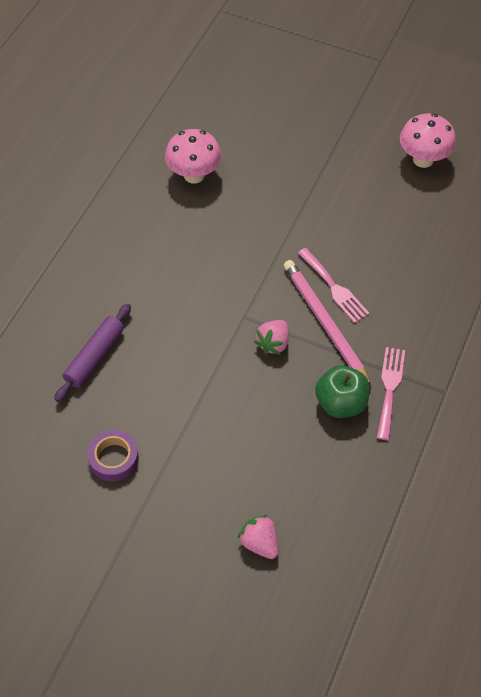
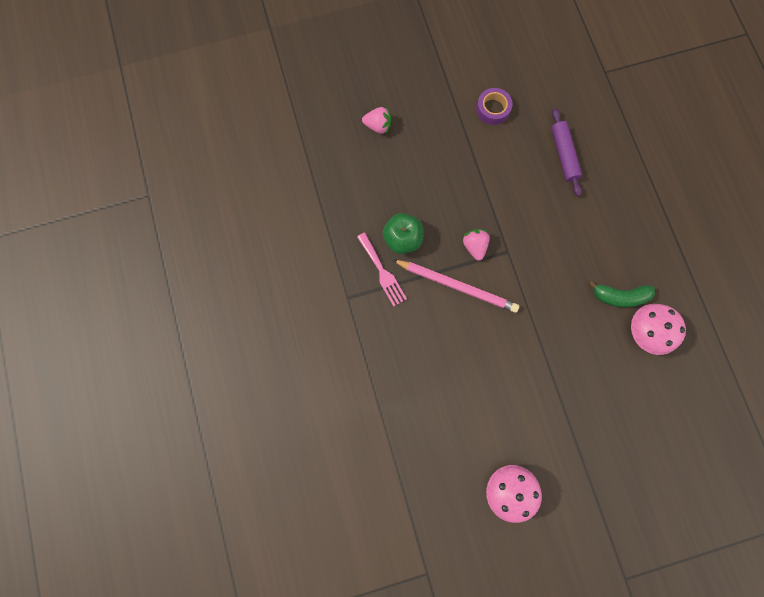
camera: 140 degrees right, 20 degrees up
(183, 212) = (619, 296): none -> green banana
(334, 288) = (473, 317): pink fork -> none

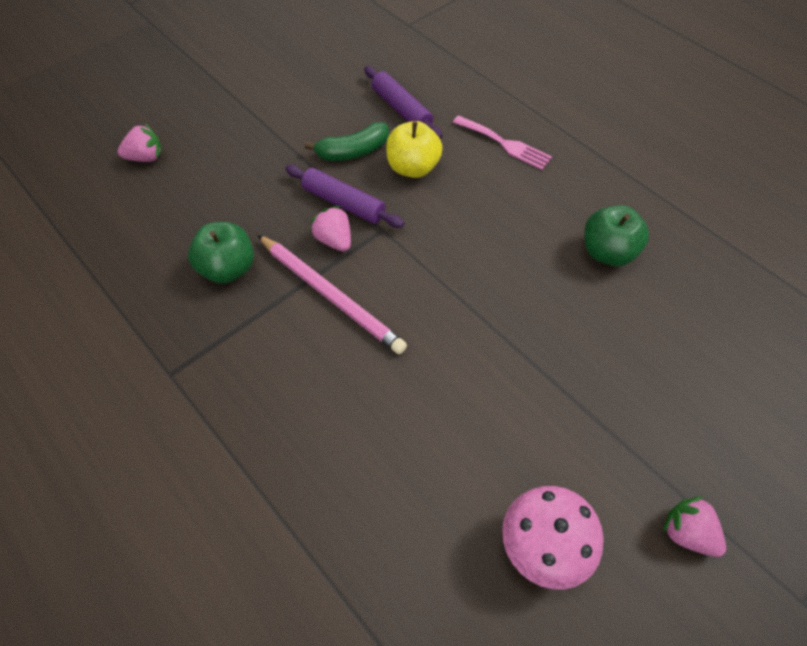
camera: 25 degrees left, 20 degrees down
(382, 272) = (212, 320): pink fork -> pink fork (505, 144)
(457, 286) = (331, 295): pink pencil -> pink pencil turned 45 degrees clockwise
(491, 220) = (344, 203): none -> purple rolling pin
(493, 109) = (292, 95): purple tape -> none
(549, 210) = (413, 168): none -> yellow apple
(587, 518) = (687, 533): none -> pink strawberry
(619, 296) = (553, 225): green banana -> green banana (353, 151)
(643, 332) = (607, 252): pink mushroom -> green apple

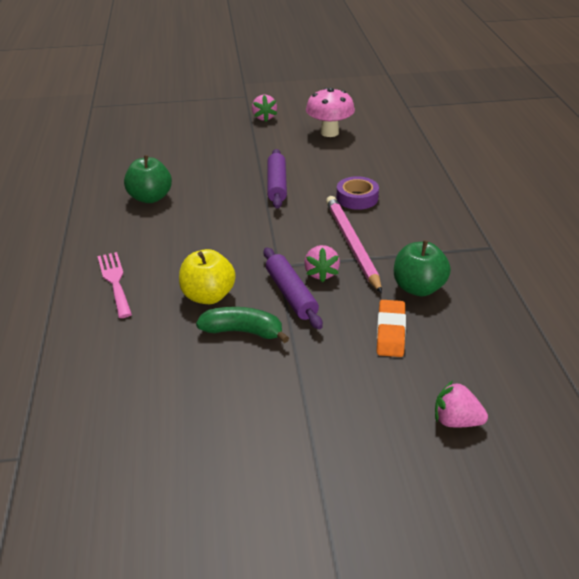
camera: 145 degrees left, 20 degrees down
(230, 207) = (390, 332): none -> orange eraser
(378, 383) = (357, 198): none -> purple tape
(401, 109) = (157, 350): purple rolling pin -> purple rolling pin (277, 185)

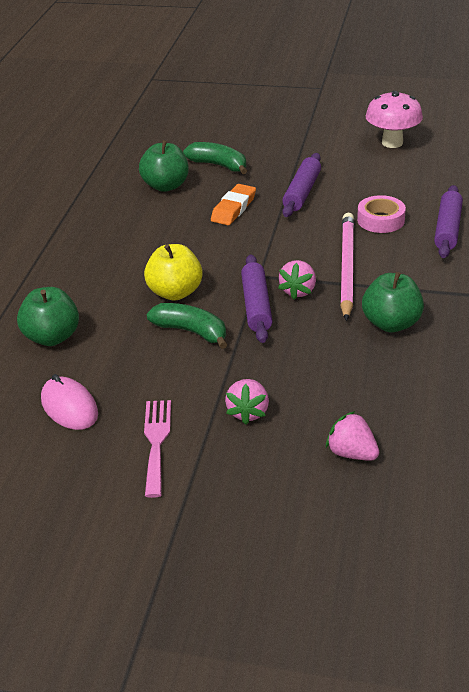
camera: 20 degrees right, 0 degrees up
(105, 366) = (52, 337): none -> green apple
(115, 281) = (94, 263): pink fork -> pink fork (156, 442)
(157, 438) = (69, 407): none -> pink mouse
(190, 172) = (218, 165): none -> green banana
(264, 117) = (328, 115): pink strawberry -> pink strawberry (248, 412)
(357, 198) = (381, 220): purple tape -> pink tape
(390, 332) = (336, 360): orange eraser -> orange eraser (233, 209)
(416, 197) = (447, 229): none -> purple rolling pin

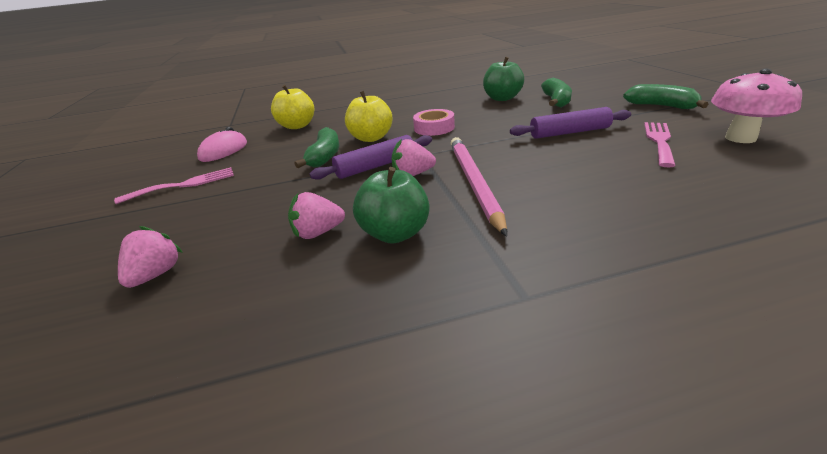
camera: 65 degrees right, 5 degrees down
(52, 337) = (297, 126): green apple -> yellow apple
(233, 209) = (504, 121): orange eraser -> none
(248, 412) = (222, 206): pink strawberry -> pink strawberry (318, 233)
(300, 134) = (661, 106): none -> green banana
(346, 267) = (474, 183): pink pencil -> pink pencil turned 75 degrees counterclockwise
(363, 169) = (659, 141): none -> pink fork
(381, 220) = (582, 174): pink tape -> pink tape (434, 128)
(447, 229) = (629, 214): purple rolling pin -> none

